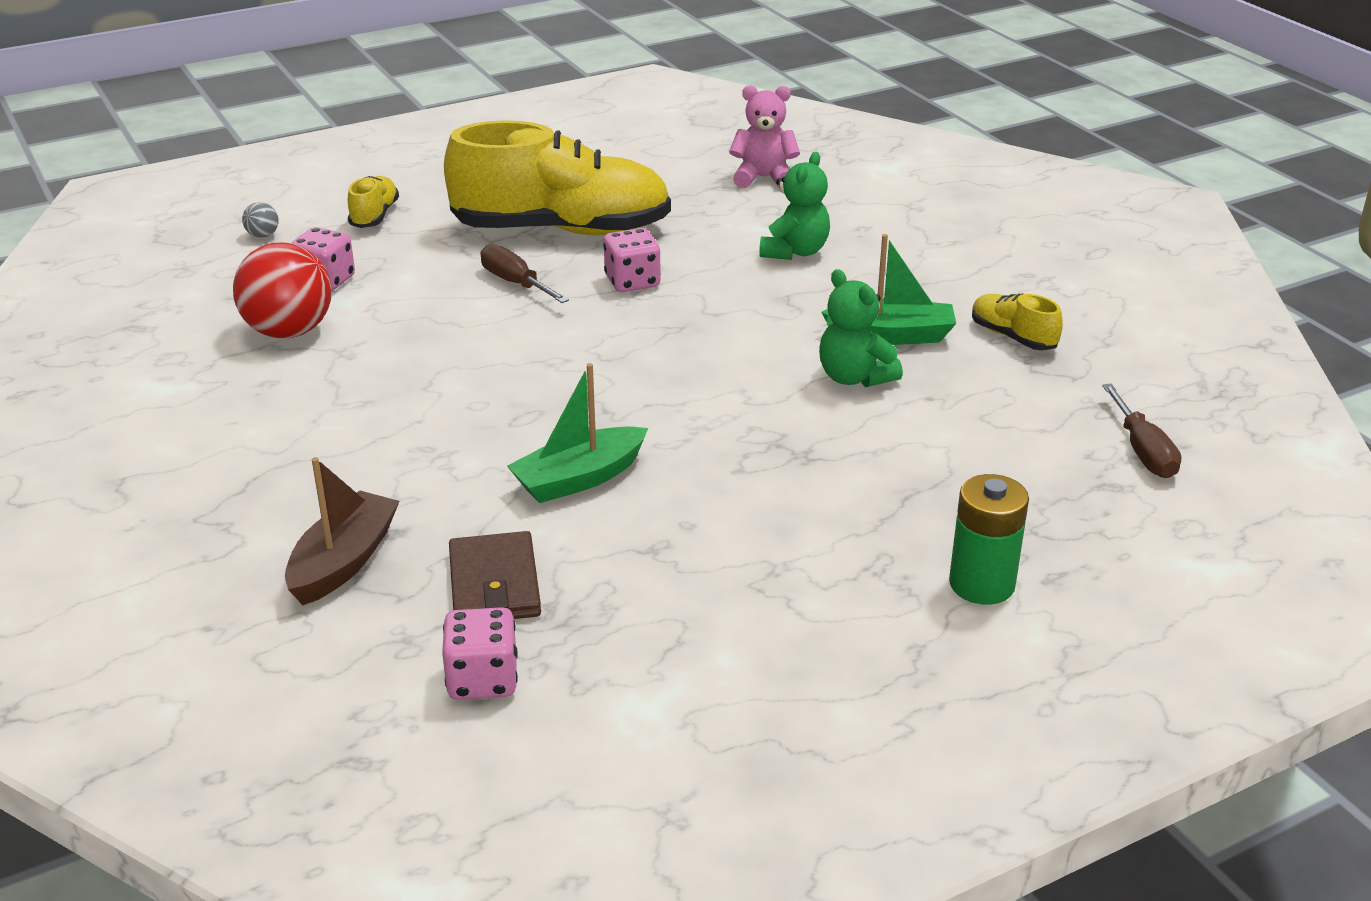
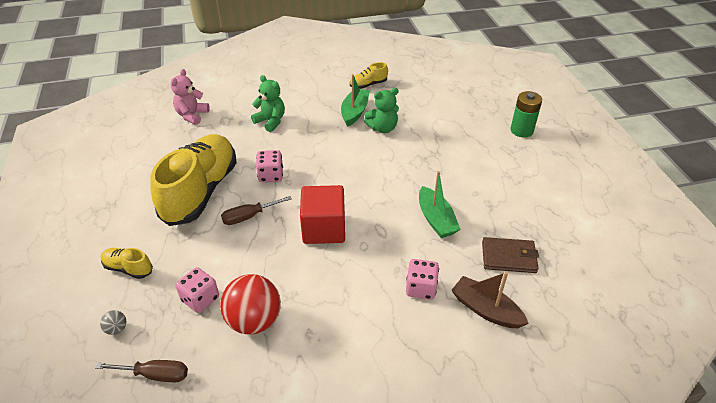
camera: 75 degrees left, 10 degrees up
(483, 679) = (571, 268): pink dice -> pink dice (421, 288)
(509, 357) = (324, 229): none -> red cube
(1142, 451) = (452, 79): brown screwdriver -> brown screwdriver (155, 375)

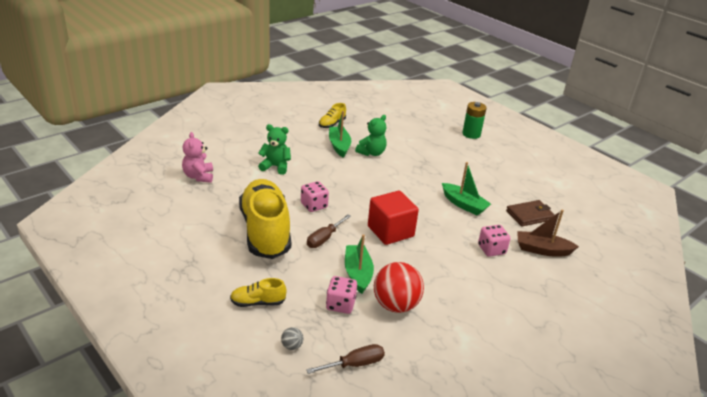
camera: 30 degrees left, 10 degrees down
(247, 268) = (358, 273): none -> green boat

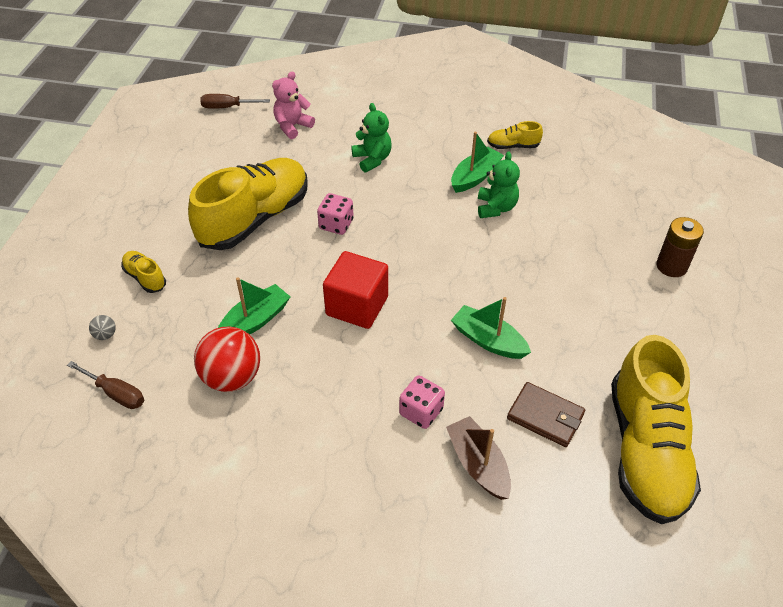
camera: 55 degrees right, 15 degrees up
(324, 238) = (287, 264): brown screwdriver -> brown screwdriver (227, 107)
(340, 304) = (194, 335): pink dice -> none
(371, 153) = (496, 208): green teddy bear -> green teddy bear turned 90 degrees counterclockwise
(464, 204) = (488, 340): green boat -> green boat turned 120 degrees clockwise
(471, 134) = (671, 266): green battery -> brown battery
(573, 201) = (645, 450): none -> yellow shoe

